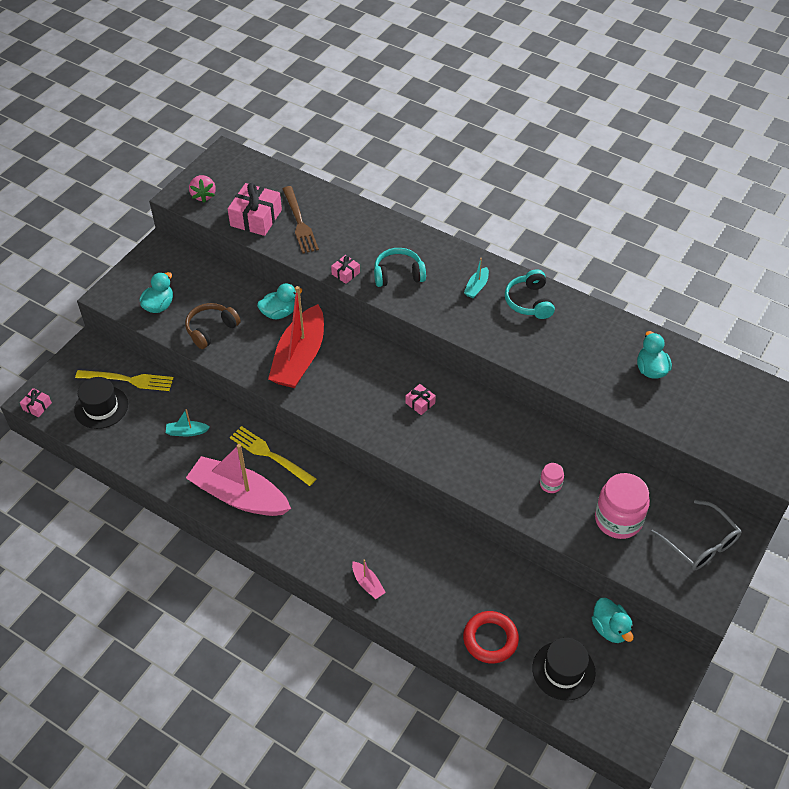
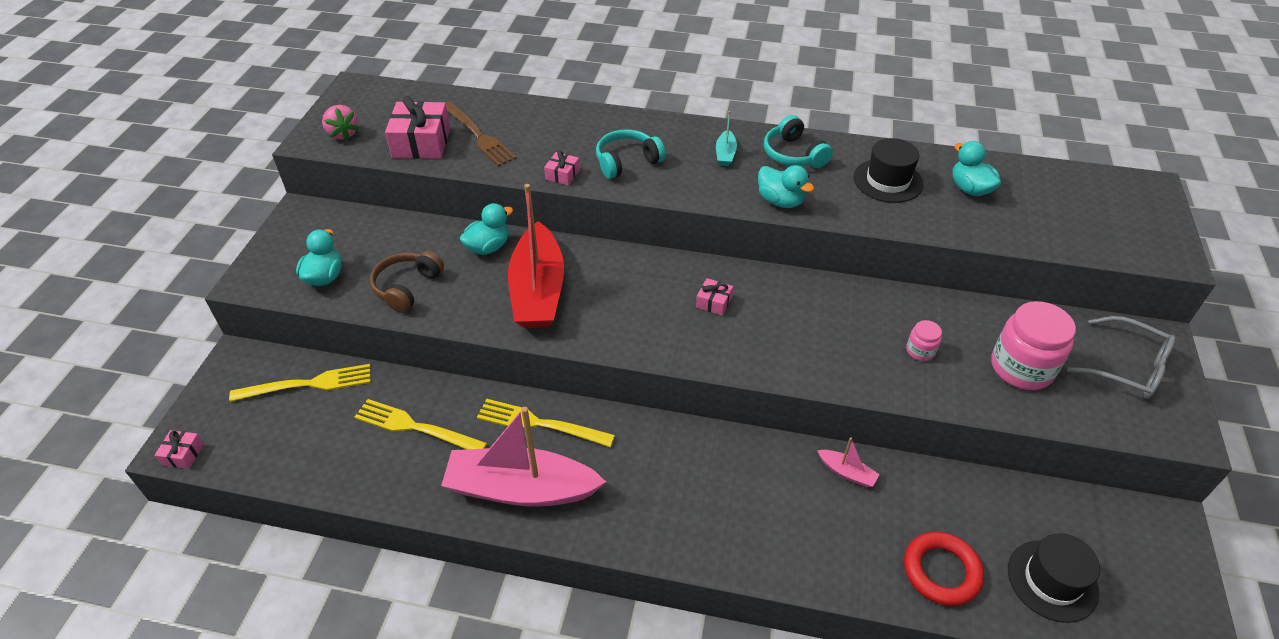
camera: 20 degrees left, 5 degrees down
(101, 407) = (280, 429): black hat -> black hat (888, 181)
(187, 432) = (415, 427): turquoise boat -> yellow fork
(368, 584) = (748, 551): pink boat -> pink boat (847, 472)
(610, 628) = (1069, 507): turquoise duck -> turquoise duck (780, 201)

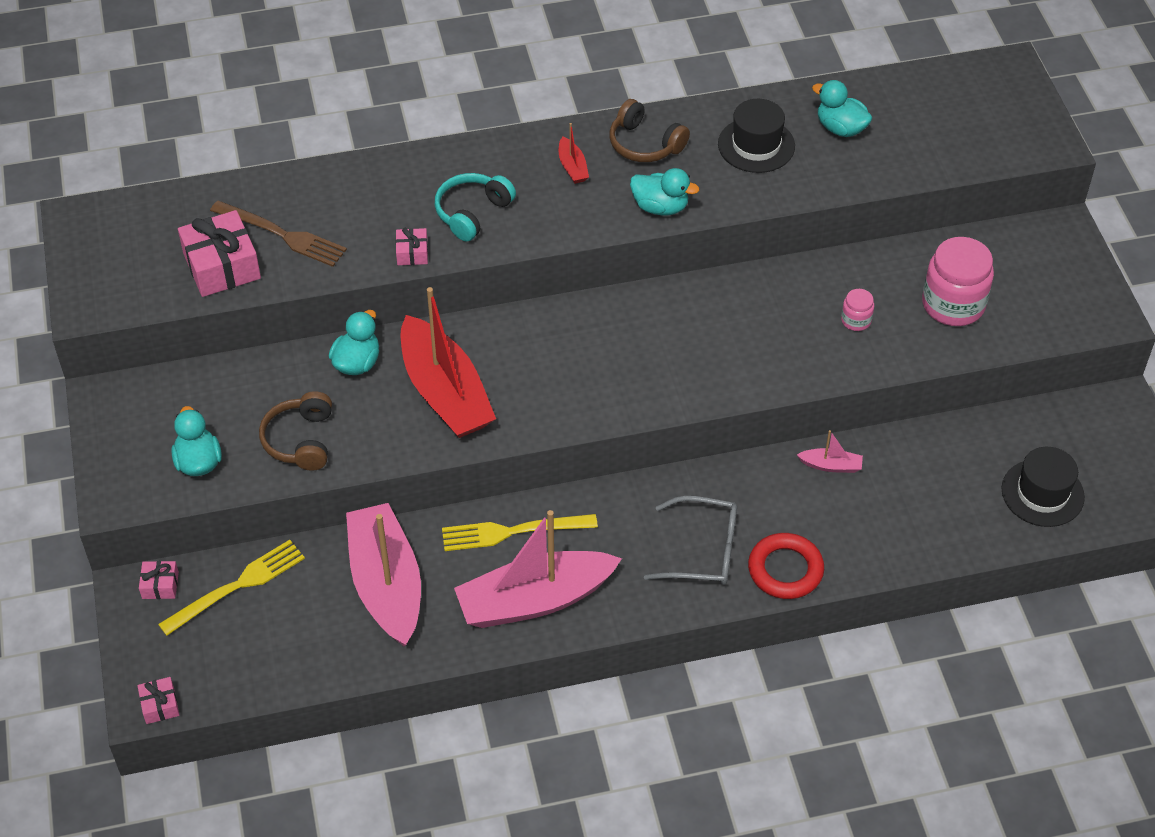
camera: 25 degrees left, 5 degrees up
(343, 134) = (118, 286): pink strawberry -> none
(415, 427) = (386, 584): yellow fork -> pink boat
(714, 302) = (634, 340): pink gift -> pink gift (160, 585)
(725, 154) = (572, 167): turquoise boat -> red boat
(793, 154) = (645, 144): turquoise headphones -> brown headphones
(941, 571) = (949, 522): red ring -> red ring (785, 570)
(1127, 367) = (1045, 270): grey glasses -> grey glasses (703, 551)

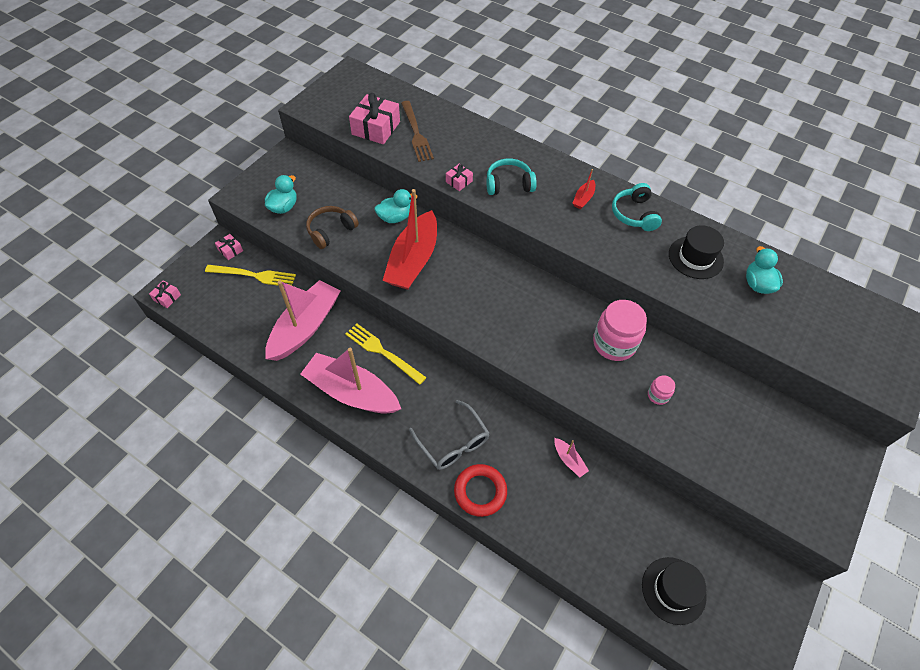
camera: 45 degrees right, 5 degrees up
(645, 144) = (634, 214): brown headphones -> turquoise headphones
(660, 207) = (604, 249): turquoise duck -> none
(953, 304) = (727, 435): pink jar -> pink jar (614, 343)

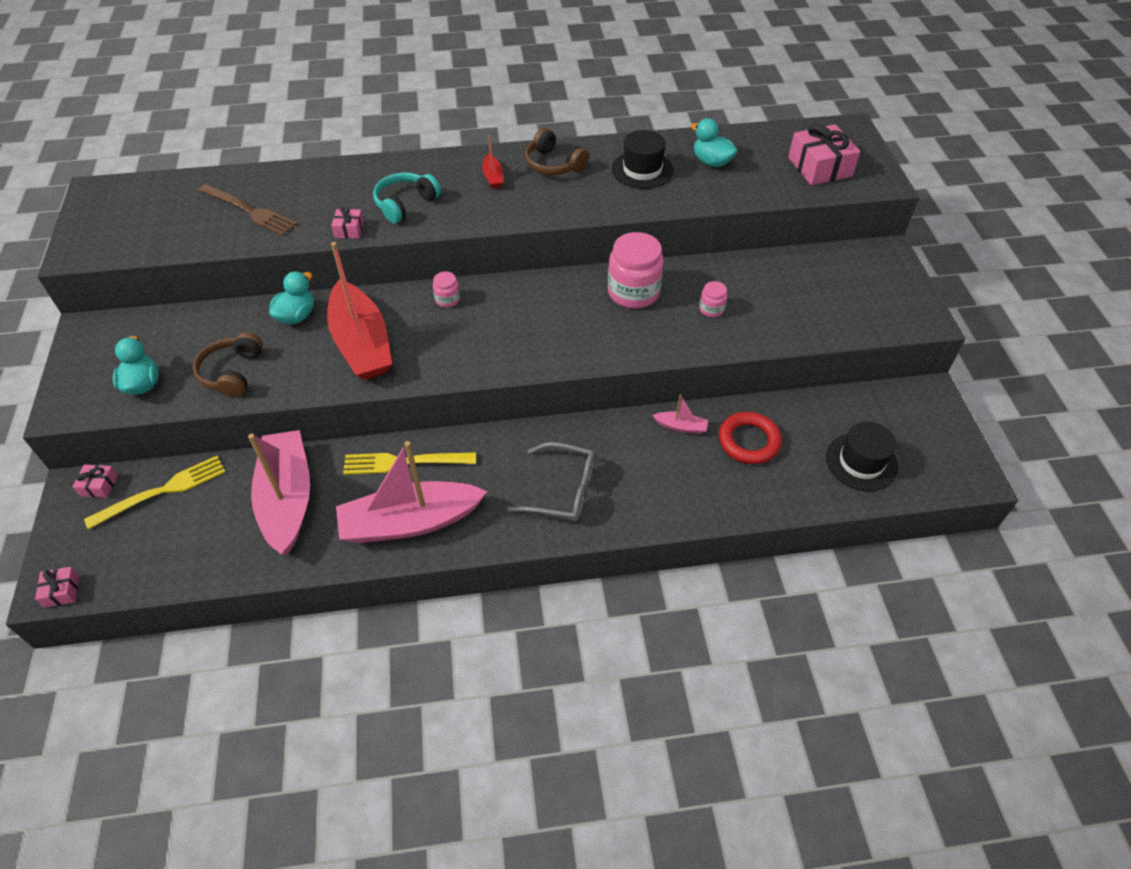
camera: 40 degrees left, 5 degrees down
(376, 128) = (193, 230): pink gift -> pink gift (819, 167)
(480, 491) = (631, 512): red ring -> red ring (749, 441)
(489, 265) = (447, 299): none -> pink jar
(634, 214) = (553, 164): turquoise headphones -> brown headphones

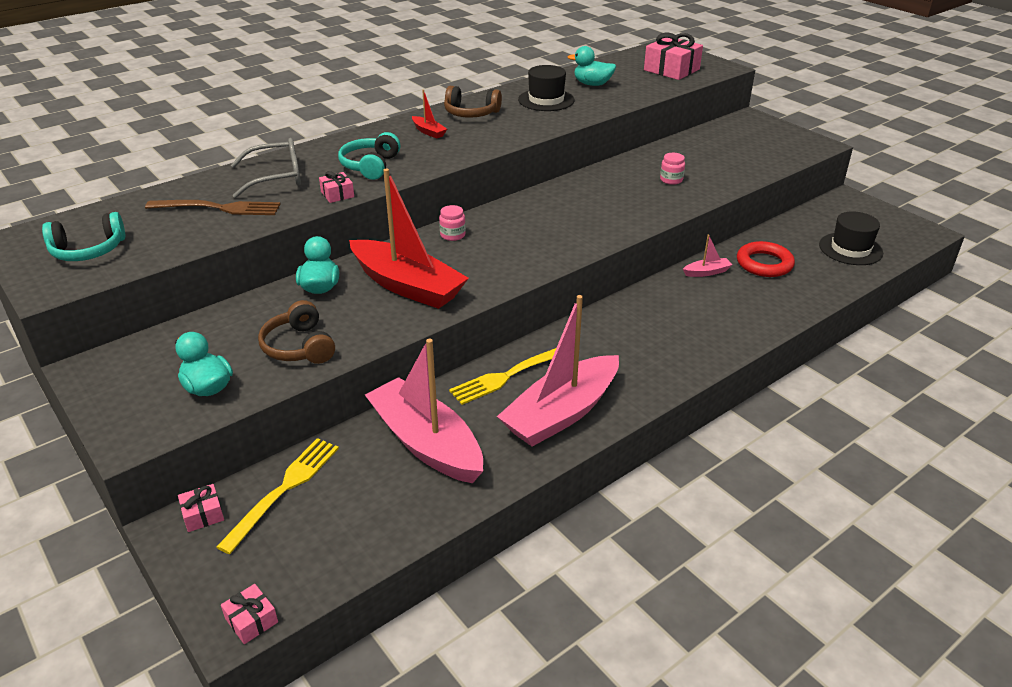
camera: 30 degrees left, 15 degrees down
(128, 223) = (88, 250): none -> turquoise headphones
(563, 490) = (664, 343): grey glasses -> grey glasses (276, 177)
(633, 292) = (601, 187): pink jar -> none

